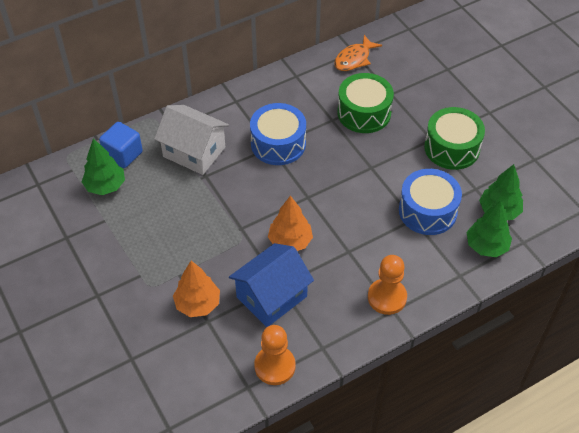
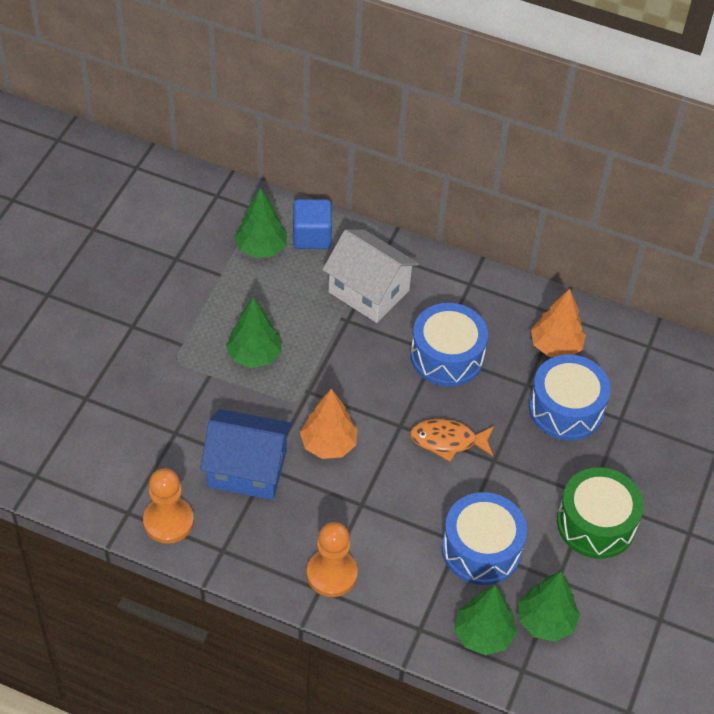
camera: 50 degrees right, 0 degrees up
(186, 240) = (254, 355): none -> green tree
(194, 152) = (369, 291): white house -> white house turned 45 degrees counterclockwise
(198, 304) = (188, 412): orange tree -> orange tree (555, 346)
(354, 59) = (638, 353): orange fish -> orange fish (448, 441)
(364, 113) = (566, 409): green drum -> blue drum

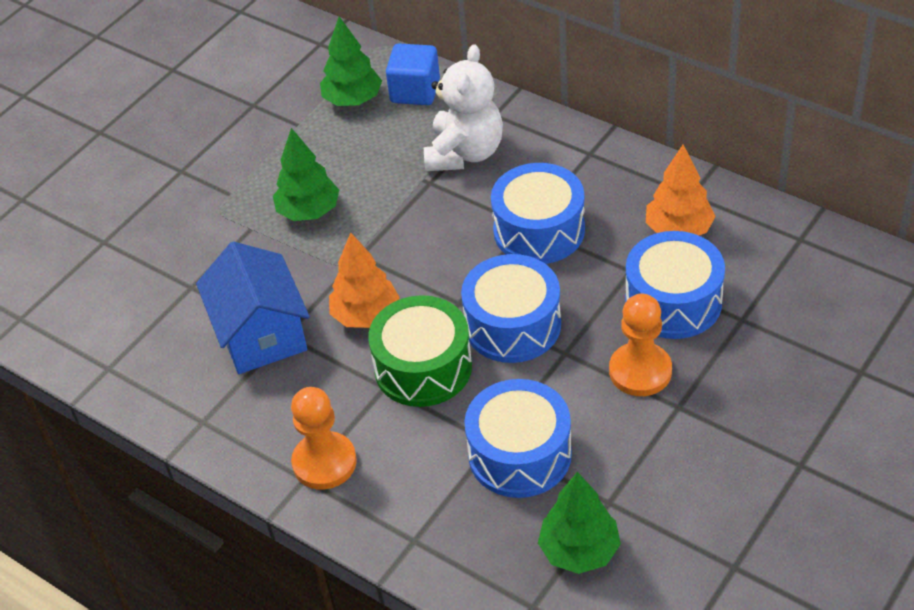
camera: 20 degrees right, 5 degrees down
(168, 521) = (151, 382): orange pawn -> orange pawn (640, 371)
(247, 469) = (261, 334): blue house -> blue house turned 45 degrees clockwise
(369, 291) = (465, 153): white house -> white teddy bear
(448, 441) = (513, 325): orange fish -> blue drum
(483, 634) = (493, 557): green tree -> none
(596, 523) = (677, 440): green drum -> green drum (423, 367)

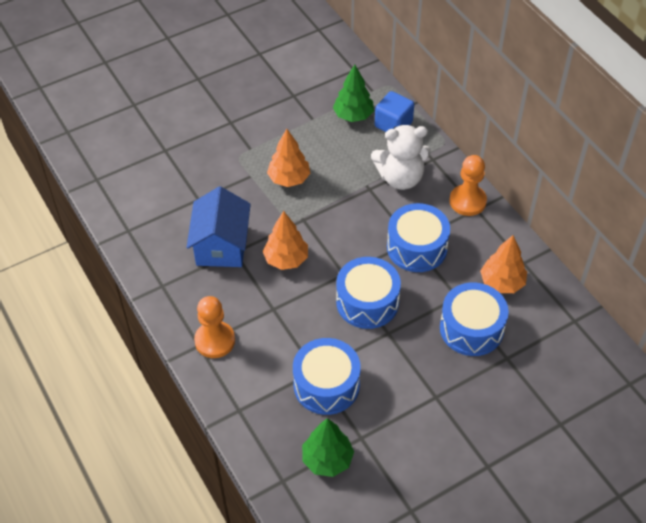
camera: 20 degrees right, 5 degrees up
(308, 211) = (289, 179): green tree -> orange tree
(423, 367) = (301, 306): green drum -> none
(465, 153) = (400, 178): white teddy bear -> white teddy bear turned 45 degrees clockwise
(640, 371) = (426, 364): orange pawn -> orange pawn (467, 201)

